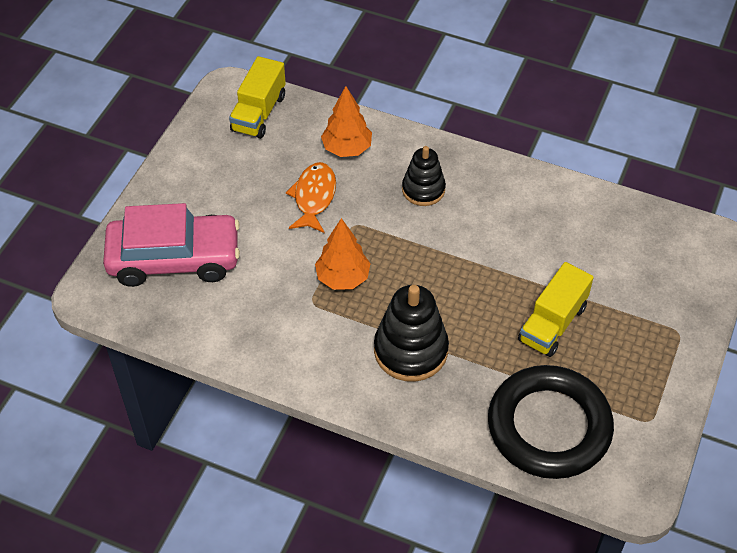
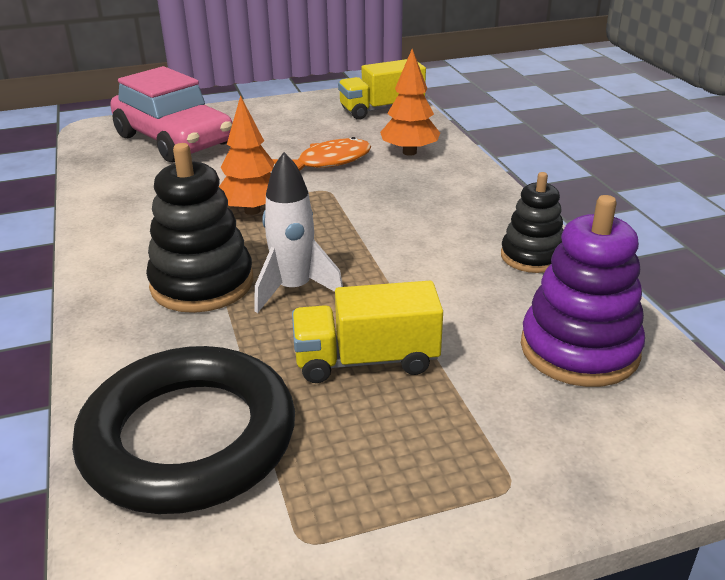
camera: 50 degrees right, 20 degrees down
(423, 189) = (426, 202): black stacking toy -> black stacking toy (532, 256)
(459, 313) = (294, 289): none -> white rocket
(620, 239) = (579, 349): none -> purple stacking toy

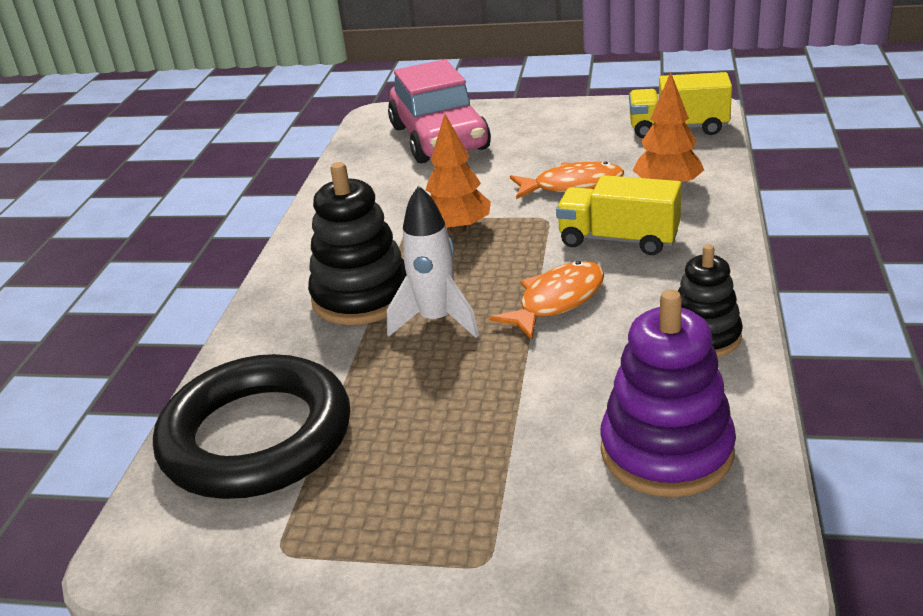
camera: 30 degrees right, 0 degrees up
(366, 360) = (449, 407): yellow truck -> yellow truck (618, 240)
(391, 252) = (557, 301): none -> orange fish

